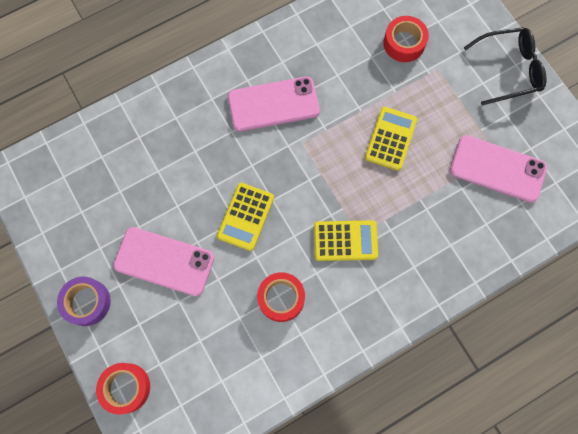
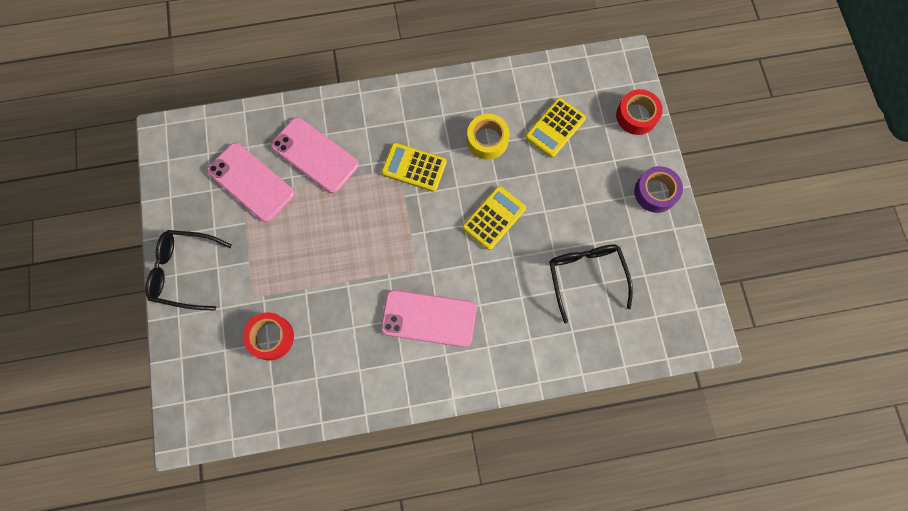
camera: 160 degrees left, 0 degrees up
(138, 191) = (586, 276): none -> black glasses
(164, 261) = (579, 204): pink phone -> pink phone (315, 155)
(281, 298) = (487, 140): red tape -> yellow tape
(390, 139) = (332, 243): yellow calculator -> yellow calculator (555, 128)

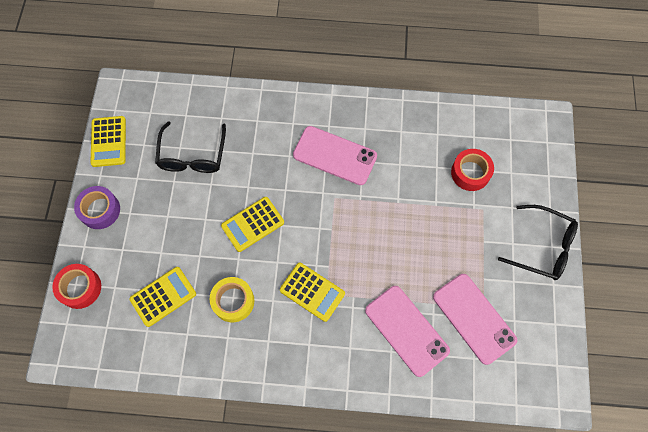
camera: 165 degrees left, 5 degrees down
(684, 268) = (108, 141): none -> yellow calculator

